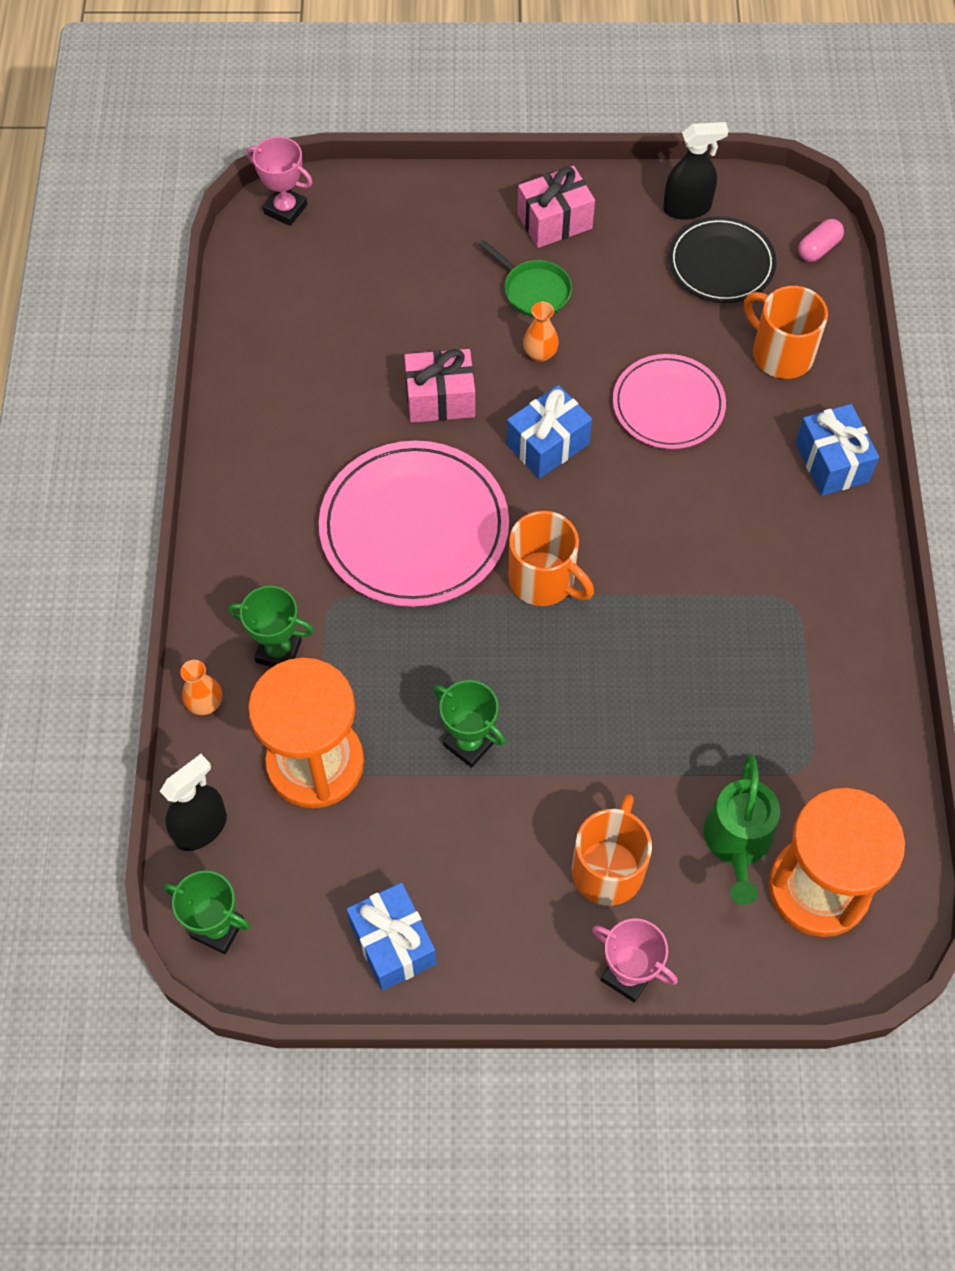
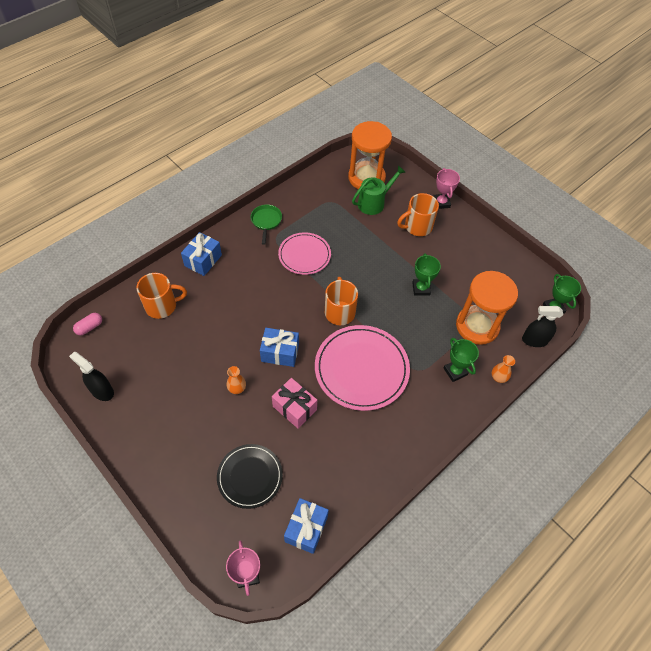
camera: 135 degrees left, 5 degrees down
(393, 943) = (500, 261): blue gift -> blue gift (306, 529)
(533, 290) = (204, 417): green pan -> green pan (266, 221)
(554, 221) = (154, 439): pink gift -> none
(668, 405) = (222, 326): pink plate -> pink plate (304, 255)
(721, 263) = (127, 356): black plate -> black plate (250, 476)
(780, 353) = (162, 306): orange mug -> orange mug turned 105 degrees counterclockwise
(818, 248) = (89, 327): pink capsule -> pink capsule turned 45 degrees counterclockwise

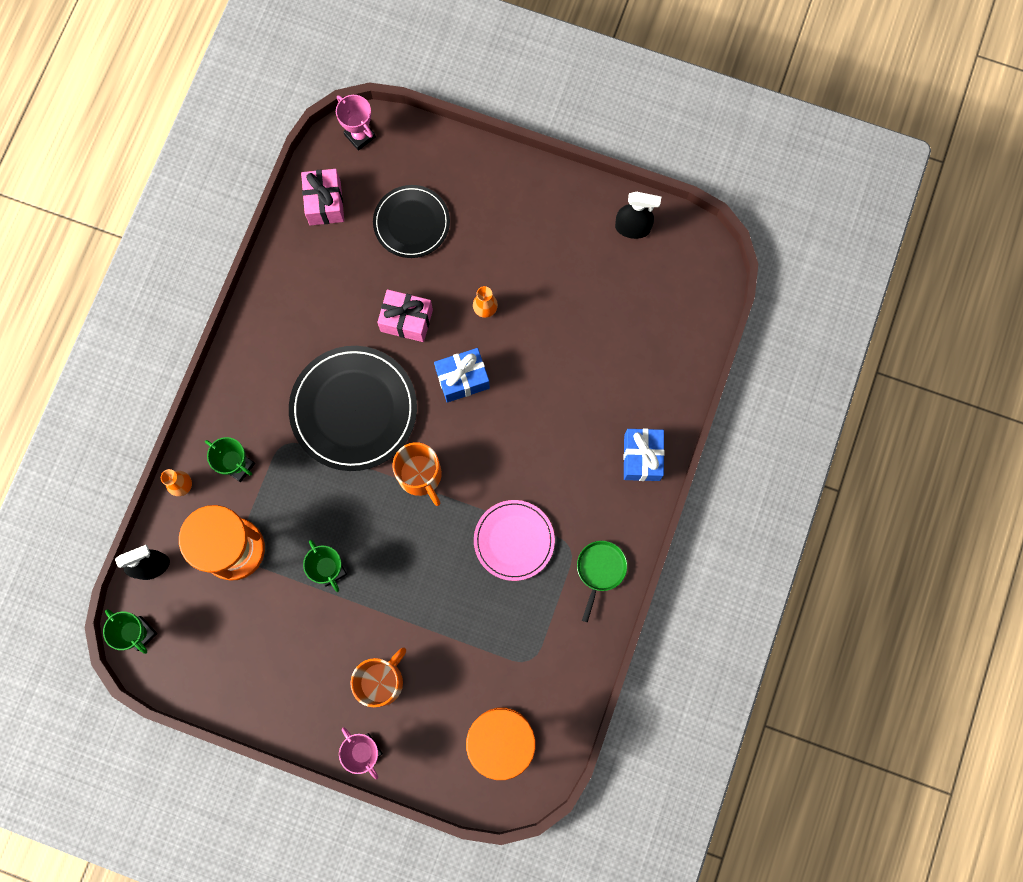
camera: 155 degrees right, 20 degrees up
(89, 327) = (708, 292): pink capsule -> none
(162, 306) = (645, 365): orange mug -> none
(266, 221) = (600, 570): green pan -> green pan turned 135 degrees counterclockwise
(306, 529) = (325, 203): blue gift -> pink gift
(361, 369) = (353, 409): pink plate -> black plate
(374, 203) = (465, 693): green watering can -> none

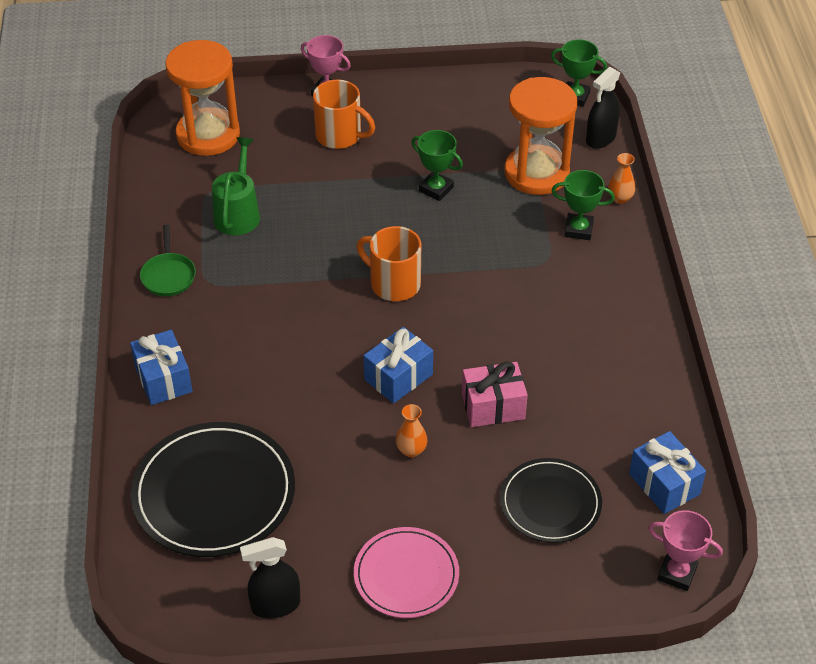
camera: 155 degrees right, 30 degrees down
(325, 203) = (664, 484): pink gift -> blue gift
(353, 409) = (497, 311): black plate -> black plate (214, 493)
(381, 681) = (340, 136): orange mug -> orange mug turned 75 degrees counterclockwise
(514, 540) = (269, 268): pink plate -> pink plate (406, 575)
(514, 619) = (238, 213): none -> green watering can

